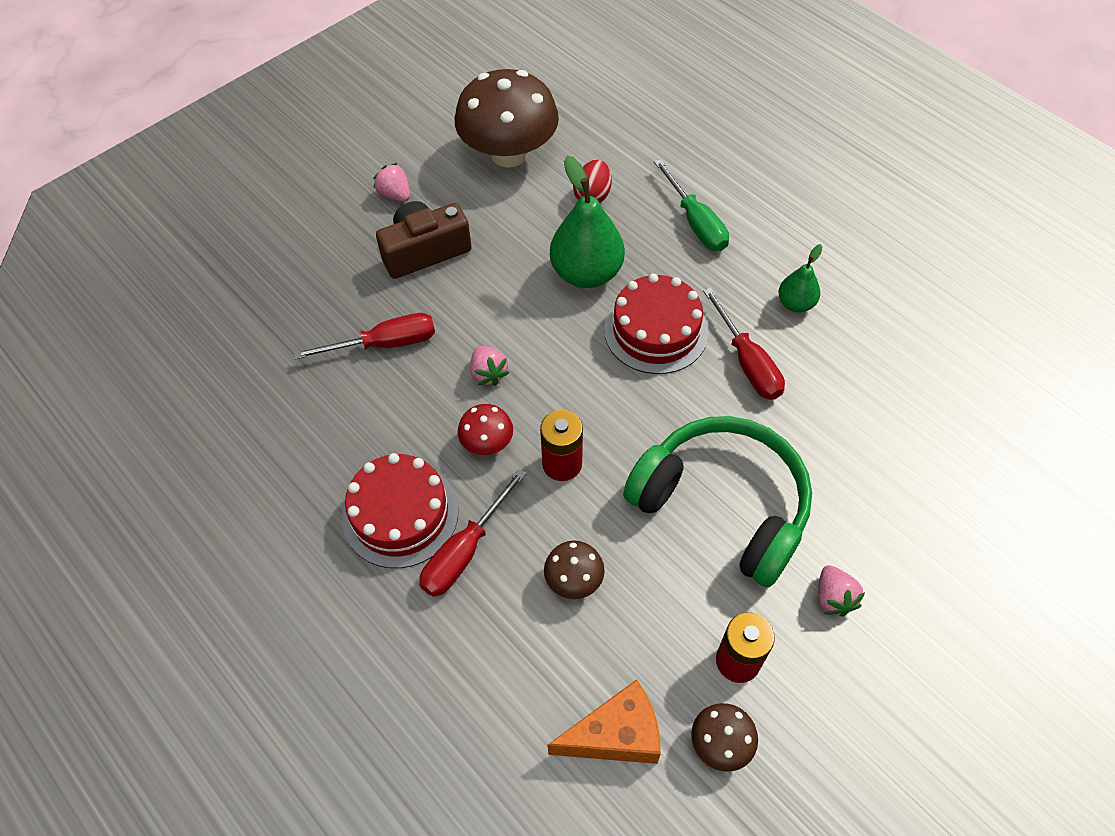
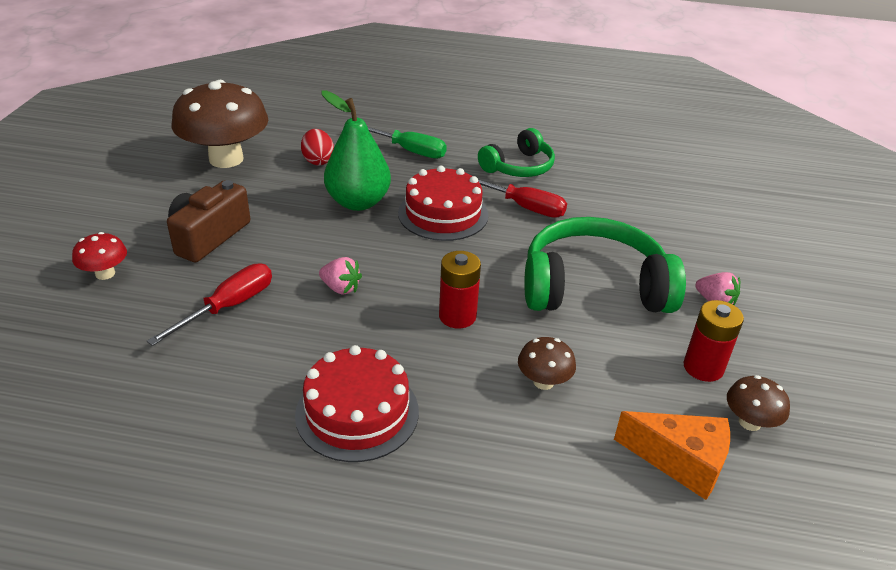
camera: 40 degrees left, 20 degrees down
(395, 194) = (146, 212): pink strawberry -> none
(465, 551) = (439, 408): red screwdriver -> none
(487, 443) = (384, 330): red mushroom -> red mushroom (105, 274)
(615, 735) = (680, 461): orange cheese -> orange cheese turned 75 degrees clockwise
(795, 303) = (518, 167): green pear -> green headphones

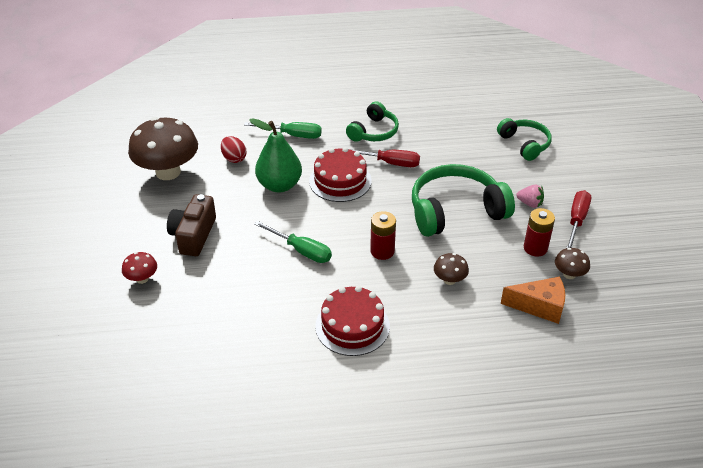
camera: 15 degrees left, 5 degrees up
(228, 307) = (237, 281): red screwdriver -> red screwdriver (576, 220)
(340, 288) = (301, 250): pink strawberry -> green screwdriver
(732, 223) = (524, 144): none -> green headphones

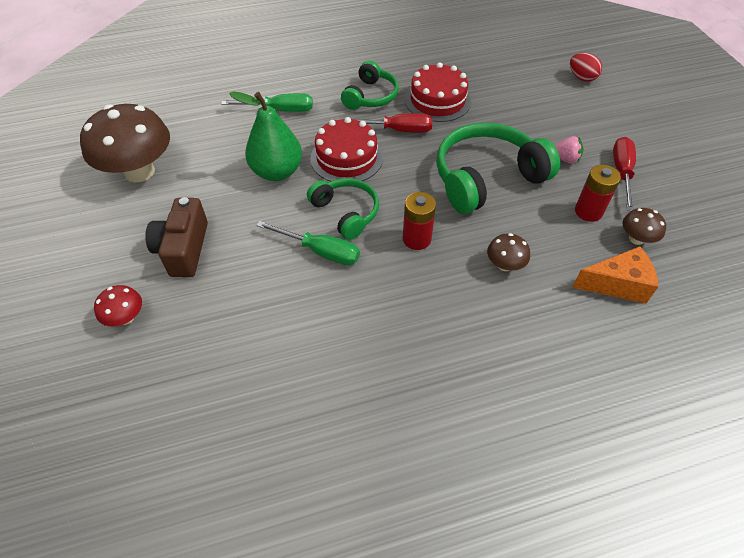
camera: 10 degrees left, 10 degrees up
(234, 158) = (217, 145): red egg -> red egg (581, 77)
(352, 326) = (405, 344): red cake -> red cake (437, 100)
(524, 144) = (537, 92): green headphones -> green headphones (346, 213)

